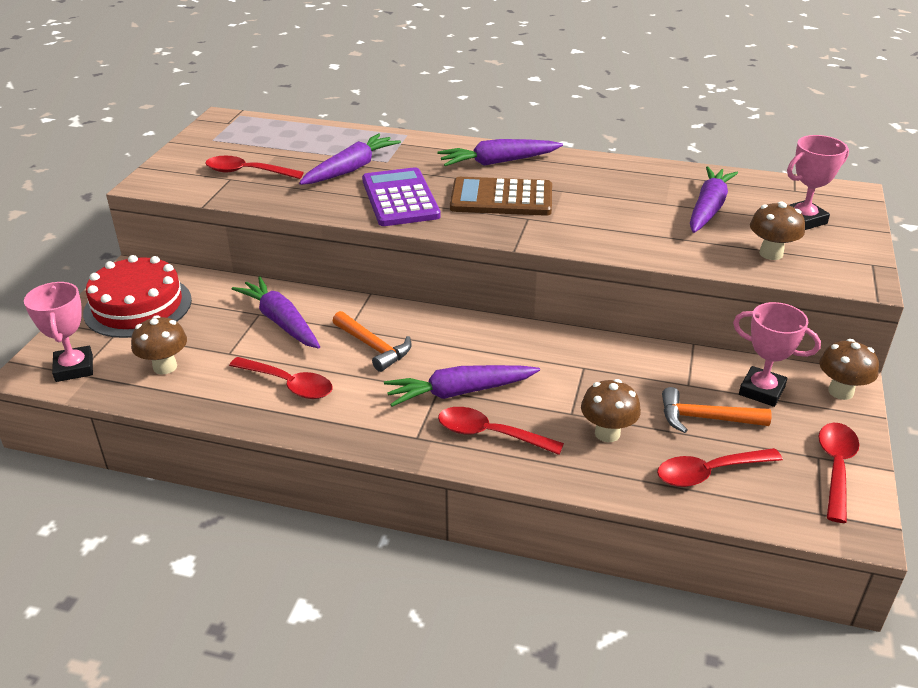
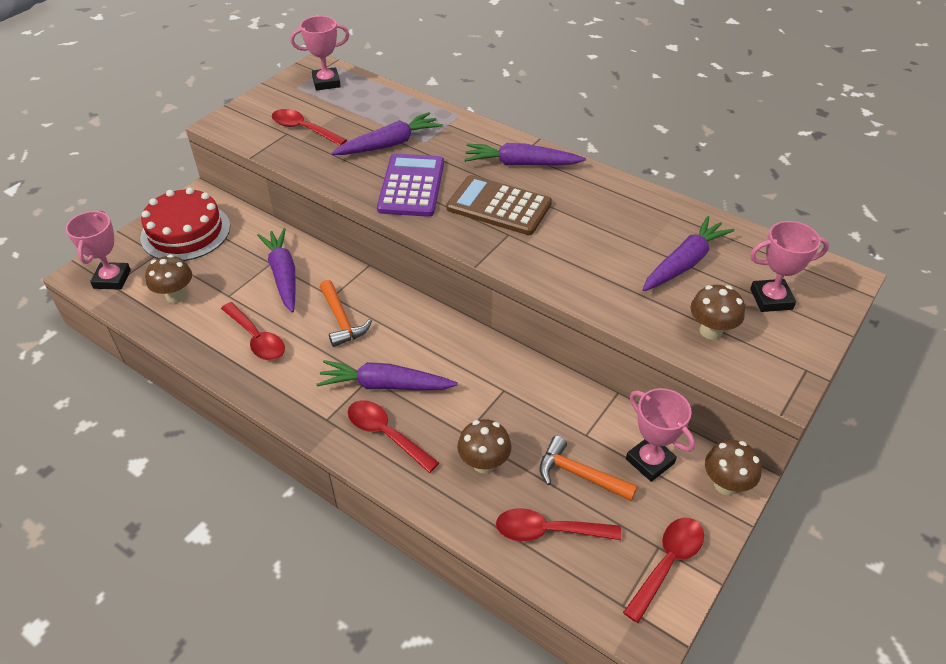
camera: 20 degrees right, 10 degrees up
(243, 130) = (326, 82): none -> pink trophy

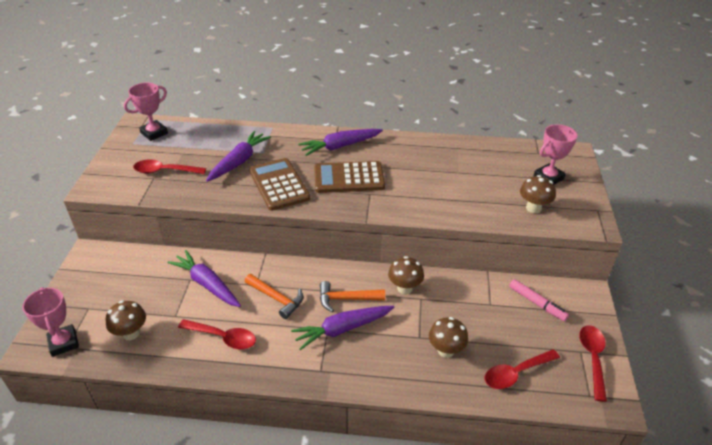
camera: 30 degrees left, 5 degrees down
(185, 232) = (100, 282): red cake -> none
(386, 434) = (369, 361): red spoon -> none
(411, 186) = (279, 184): purple calculator -> brown calculator
(579, 474) = (505, 330): orange hammer -> orange hammer (346, 299)
(650, 461) = (537, 303): pink trophy -> pink marker
(684, 263) = (486, 174): purple carrot -> none
(725, 484) = (585, 298): brown mushroom -> brown mushroom (404, 288)

